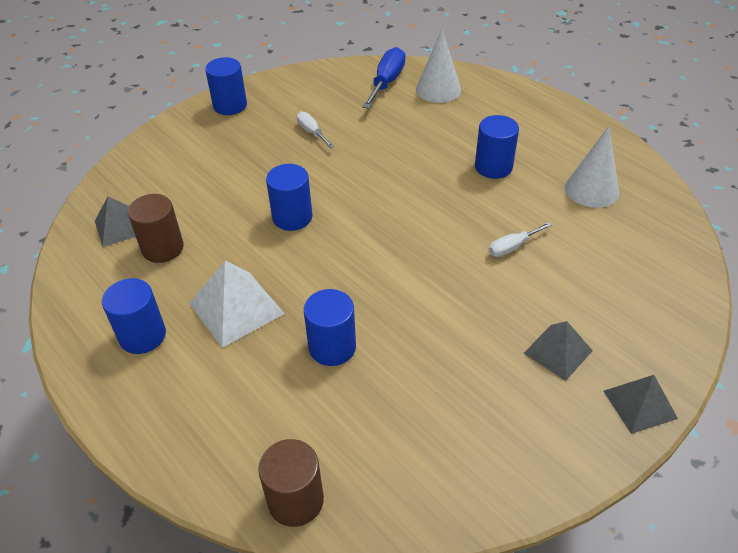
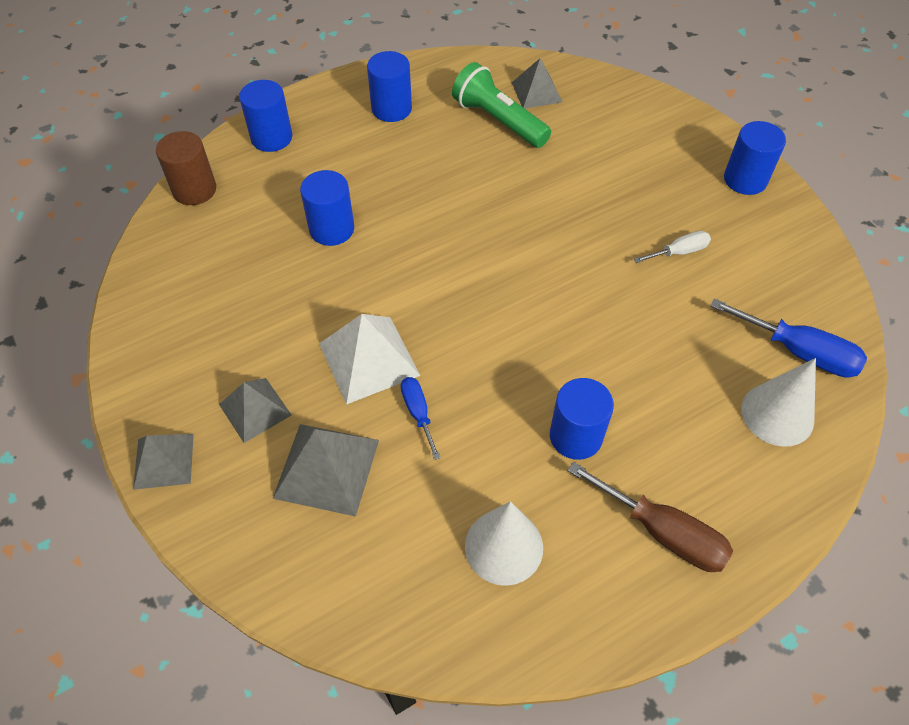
camera: 100 degrees right, 10 degrees up
(162, 248) = (498, 121): brown cylinder -> green flashlight
(236, 308) = (403, 167): white pyramid -> white pyramid (369, 359)
(292, 217) = (520, 218): blue cylinder -> blue cylinder (271, 138)
(512, 247) = (418, 413): white screwdriver -> blue screwdriver
(543, 127) = (663, 532): none -> brown screwdriver
(586, 290) = (327, 468): none -> grey pyramid

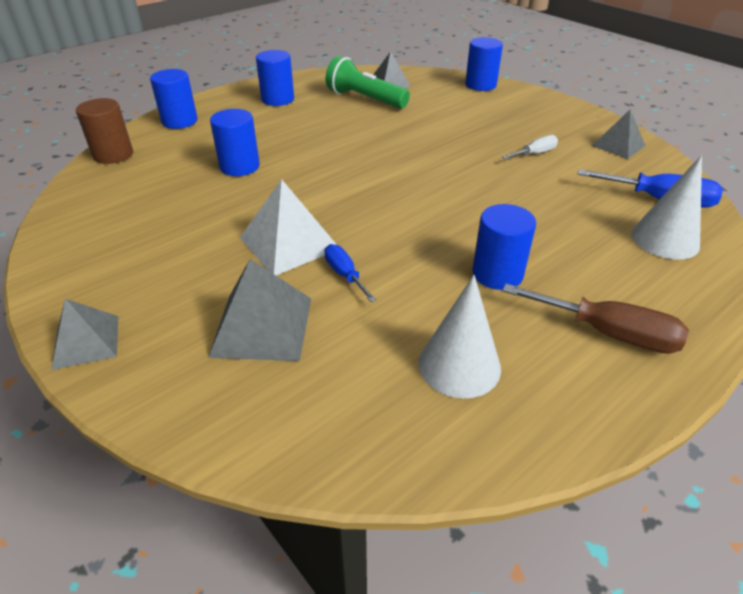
camera: 10 degrees left, 15 degrees down
(255, 409) = (182, 290): grey pyramid -> grey pyramid (618, 145)
(745, 179) = (566, 113): blue cylinder -> blue cylinder (480, 85)

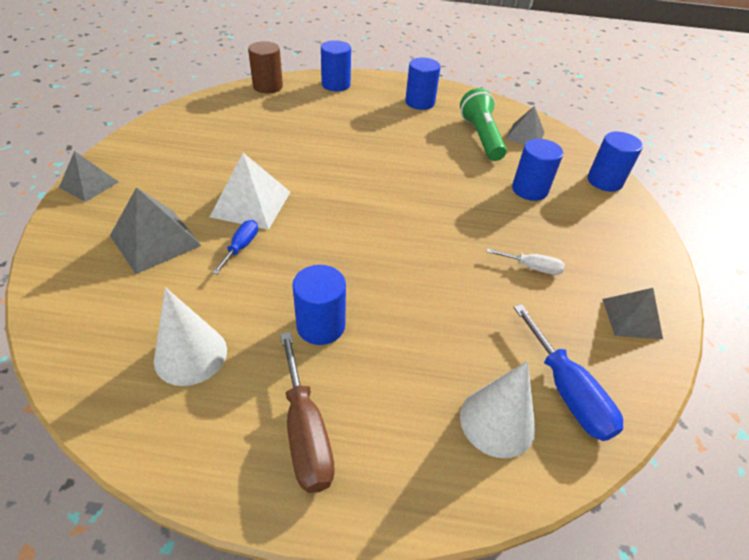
camera: 45 degrees right, 5 degrees up
(239, 166) = (314, 136): blue cylinder -> blue cylinder (529, 190)

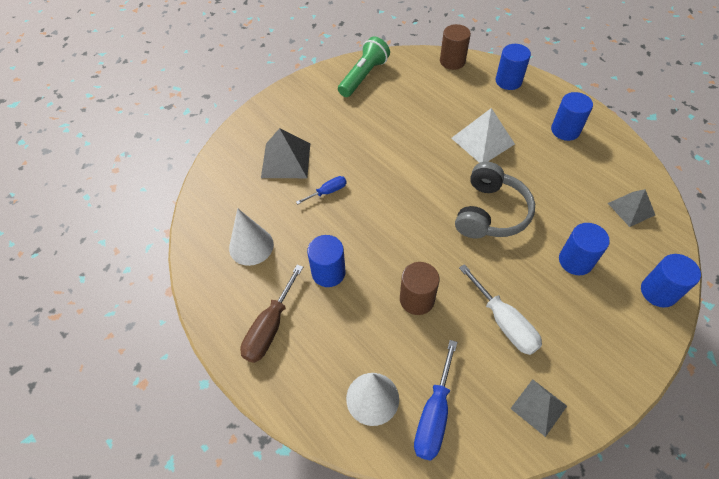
camera: 45 degrees right, 10 degrees up
(89, 184) = (279, 99): grey pyramid -> none
(251, 204) = (358, 162): white pyramid -> white pyramid (483, 141)
(426, 187) = (490, 212): none -> grey headphones
(439, 295) = (417, 299): none -> brown cylinder
(481, 137) = (586, 190): green flashlight -> green flashlight (363, 76)
(532, 267) = (504, 322): white screwdriver -> white screwdriver, size x1.72

